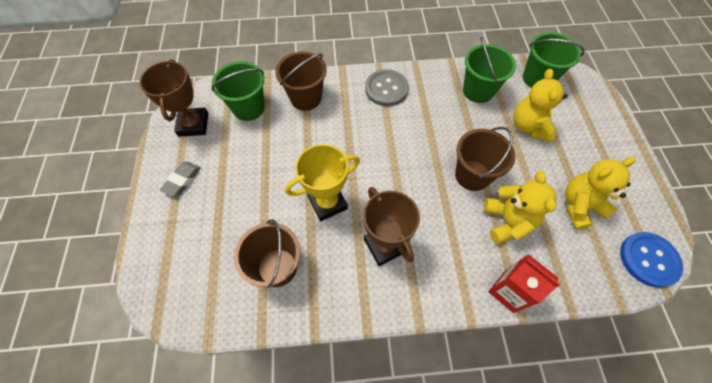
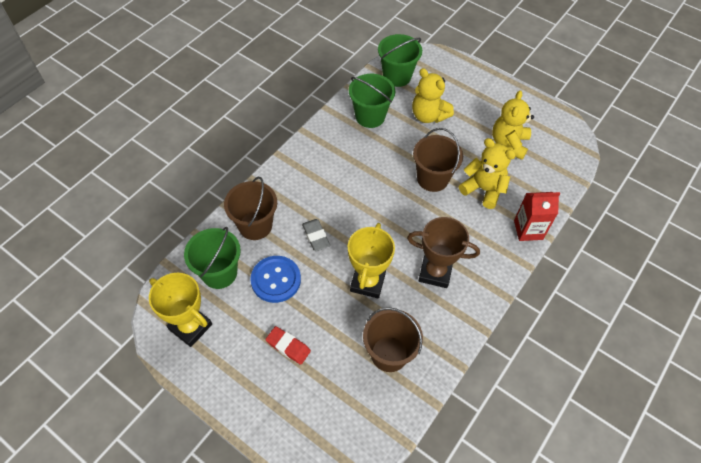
camera: 50 degrees left, 5 degrees down
(182, 180) = (242, 372): grey eraser -> grey eraser (316, 236)
(193, 124) = (190, 327): brown trophy -> yellow trophy
(225, 193) = (288, 346): none -> red eraser
(386, 89) = (307, 167): grey button -> none
(648, 259) = (570, 144): blue button -> blue button (276, 280)

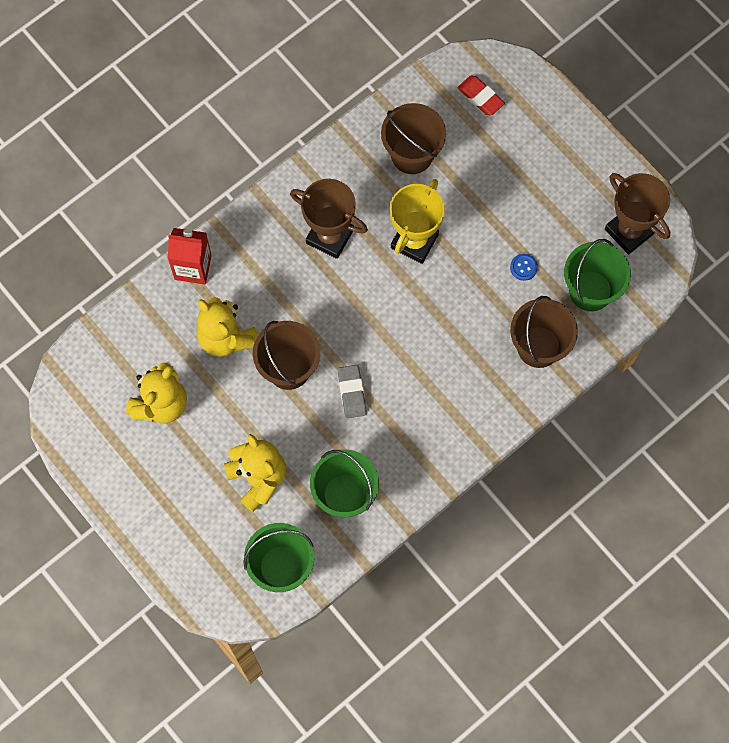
camera: 165 degrees left, 15 degrees up
(190, 327) = (629, 231): yellow trophy -> brown trophy
(276, 280) = (523, 267): blue button -> blue button, size x0.45
(288, 346) = (522, 186): red eraser -> red eraser (480, 97)
(316, 236) = (464, 315): grey eraser -> grey eraser (352, 393)

